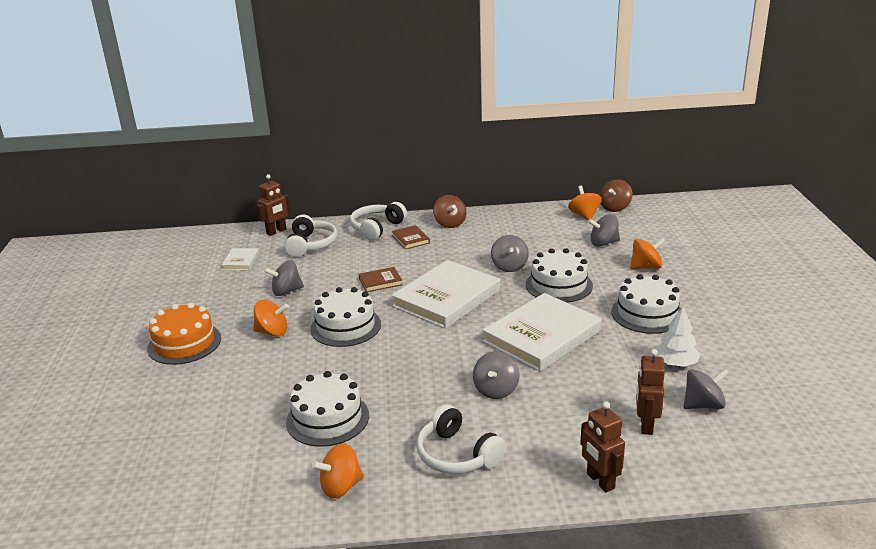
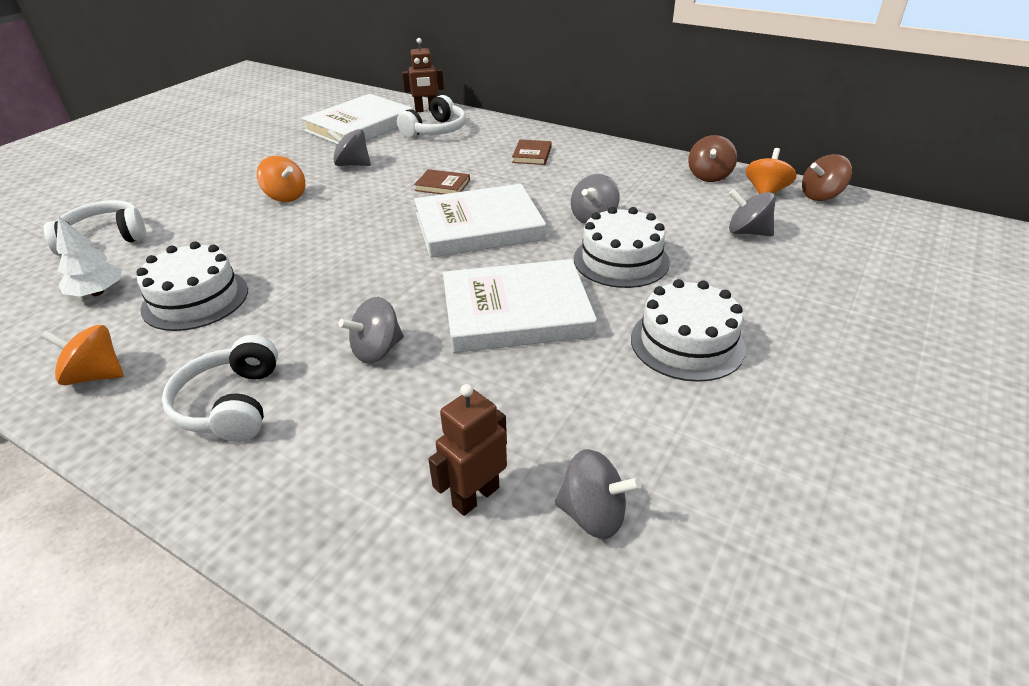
camera: 35 degrees right, 10 degrees up
(184, 343) = (213, 179): orange cake -> none
(241, 261) = (360, 126): white book -> white book, size x2.25
(345, 326) = (348, 216): white cake -> none
(377, 228) = (516, 134): white headphones -> white headphones (104, 239)
(450, 223) = (594, 152): brown spinning top -> brown spinning top (709, 176)
(600, 481) = (311, 539): brown robot -> none
(646, 267) = (767, 282): orange spinning top -> none
(676, 363) = (635, 431): white tree -> white tree (97, 292)

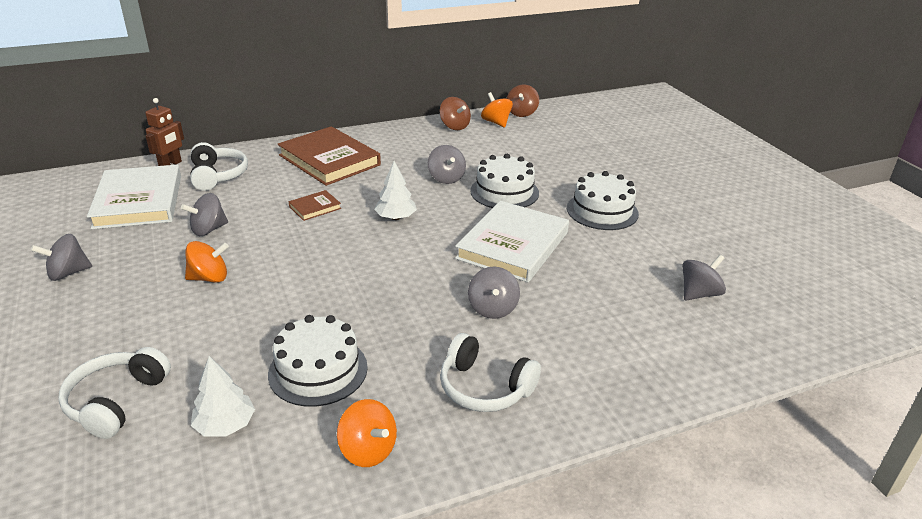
camera: 55 degrees left, 5 degrees down
(95, 375) = (368, 450): orange spinning top -> orange spinning top turned 90 degrees counterclockwise
(475, 496) = (658, 322): brown robot -> none
(478, 226) = (395, 217): white book -> white tree
(532, 155) = (329, 160): brown book -> brown book, size x2.25
(747, 232) = (527, 147): grey spinning top -> grey spinning top (68, 273)

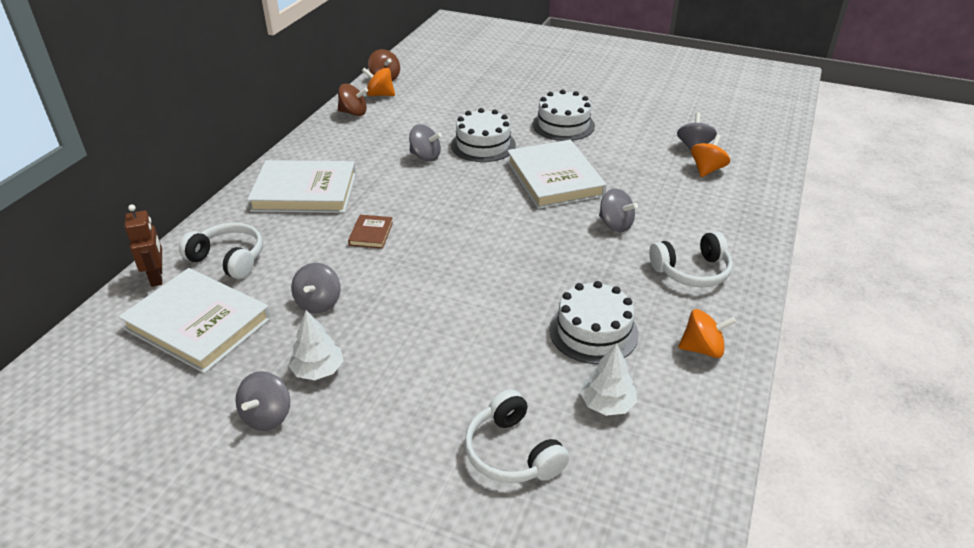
camera: 45 degrees left, 5 degrees up
(209, 278) = (399, 333): orange spinning top -> orange spinning top (707, 170)
(329, 160) = (305, 192): brown book -> white book
(395, 217) = (446, 205): white tree -> white tree (318, 370)

